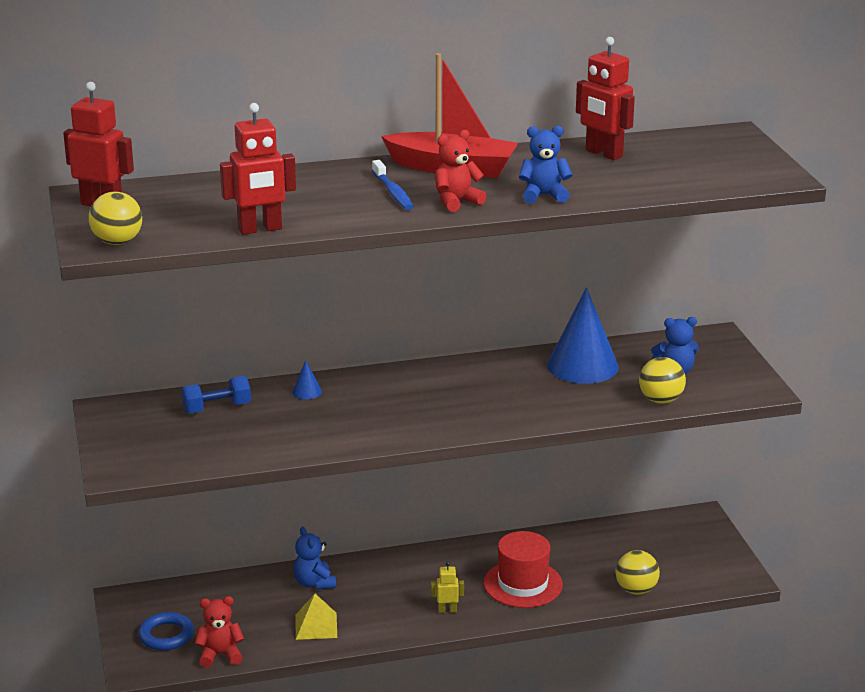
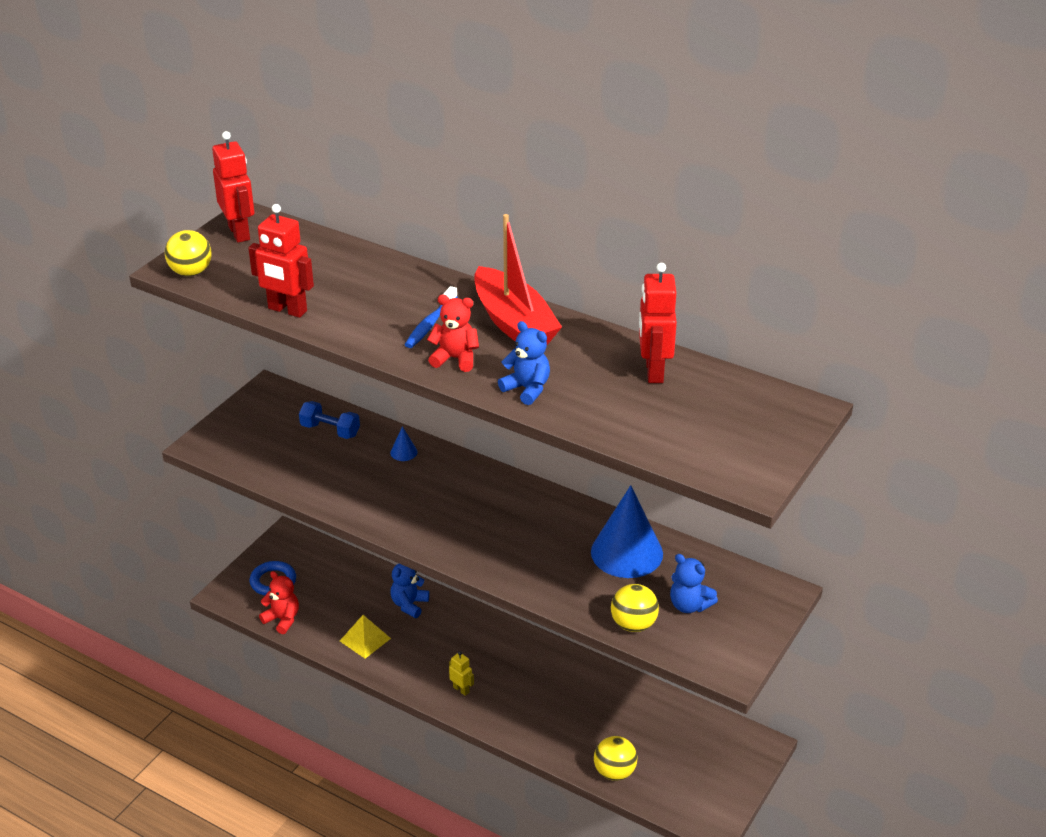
camera: 45 degrees right, 10 degrees up
(523, 584) = (541, 706): red hat -> none

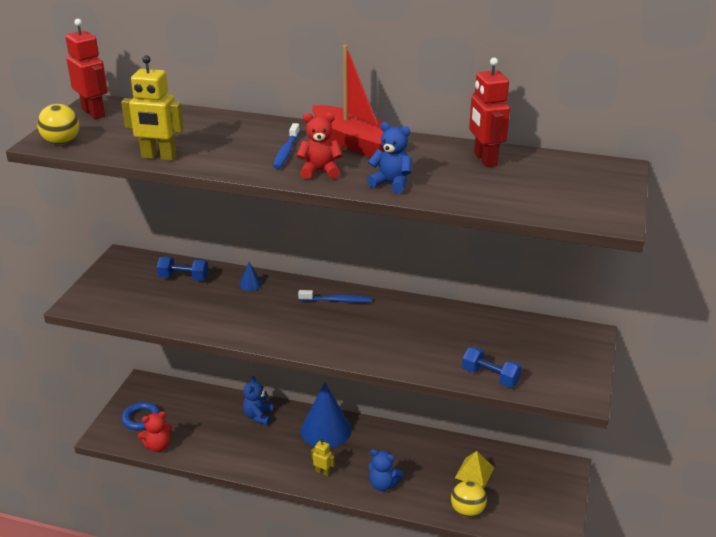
camera: 15 degrees left, 5 degrees down
(282, 619) = (158, 446): red teddy bear -> red teddy bear turned 135 degrees clockwise
(287, 310) = (159, 157): red robot -> yellow robot
(365, 639) = (231, 449): yellow pyramid -> yellow pyramid (474, 472)
(496, 492) = (337, 300): none -> blue toothbrush
(626, 552) = (459, 326): blue cone -> blue cone (326, 430)
(633, 624) = (490, 377): yellow ball -> blue dumbbell
(689, 605) = (526, 355): blue teddy bear -> blue teddy bear (383, 484)

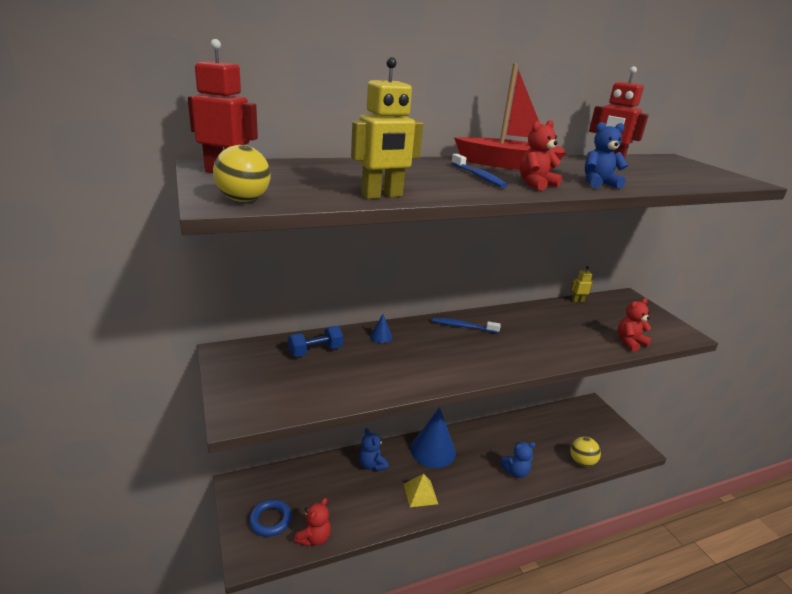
camera: 40 degrees left, 5 degrees down
(323, 472) = (468, 485): yellow robot -> yellow robot (577, 300)
(337, 300) = (463, 326): blue toothbrush -> blue toothbrush turned 135 degrees counterclockwise
(474, 472) = (554, 433): yellow pyramid -> yellow pyramid (420, 493)
(490, 377) = (630, 342): blue dumbbell -> red teddy bear

